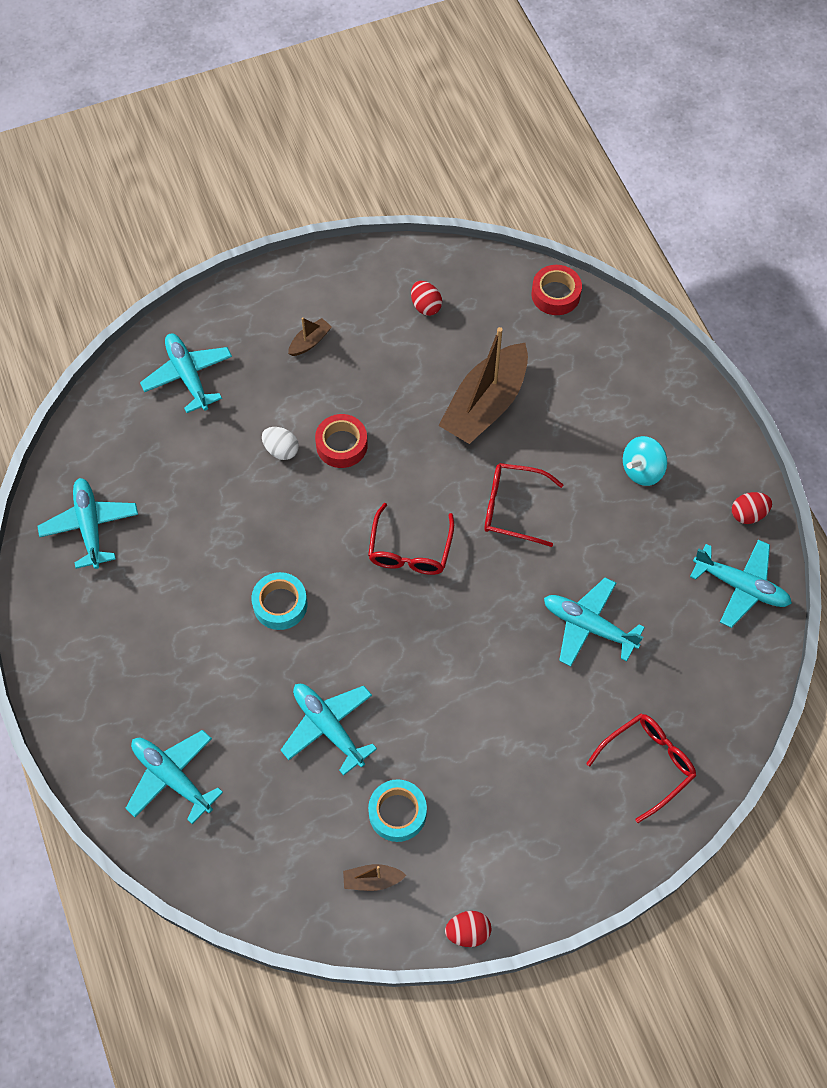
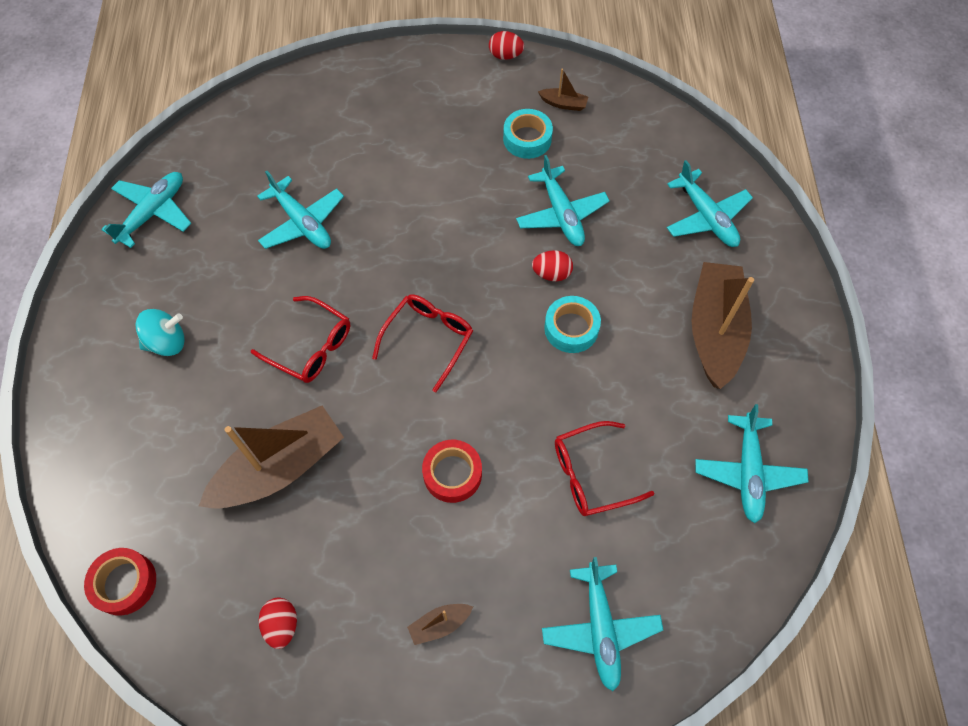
camera: 160 degrees left, 0 degrees up
(141, 648) = (715, 331): none -> brown boat
(281, 450) = (519, 491): white egg -> none
(648, 764) = (316, 113): red glasses -> red glasses (591, 474)
(741, 586) = (153, 212): turquoise plane -> turquoise plane turned 75 degrees clockwise
(748, 514) = (101, 269): red egg -> red egg (551, 274)

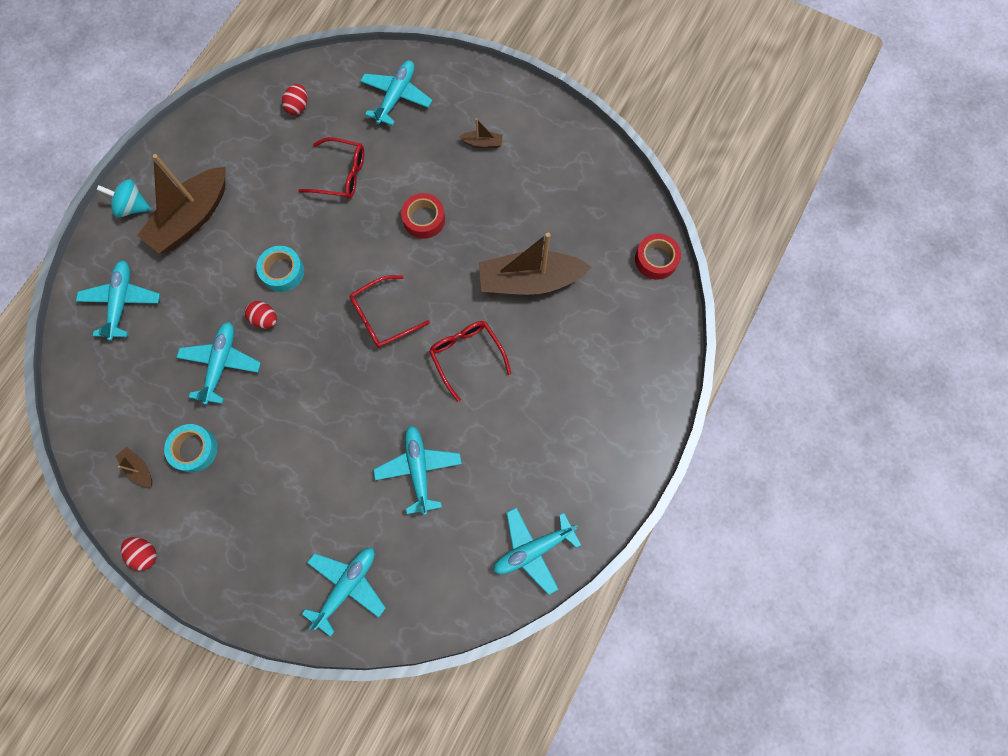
camera: 150 degrees left, 10 degrees up
(167, 342) = (567, 417): turquoise spinning top -> turquoise spinning top (132, 206)
(282, 625) = (572, 188): red egg -> red egg (298, 107)
(748, 472) = (249, 127): turquoise plane -> turquoise plane (347, 586)

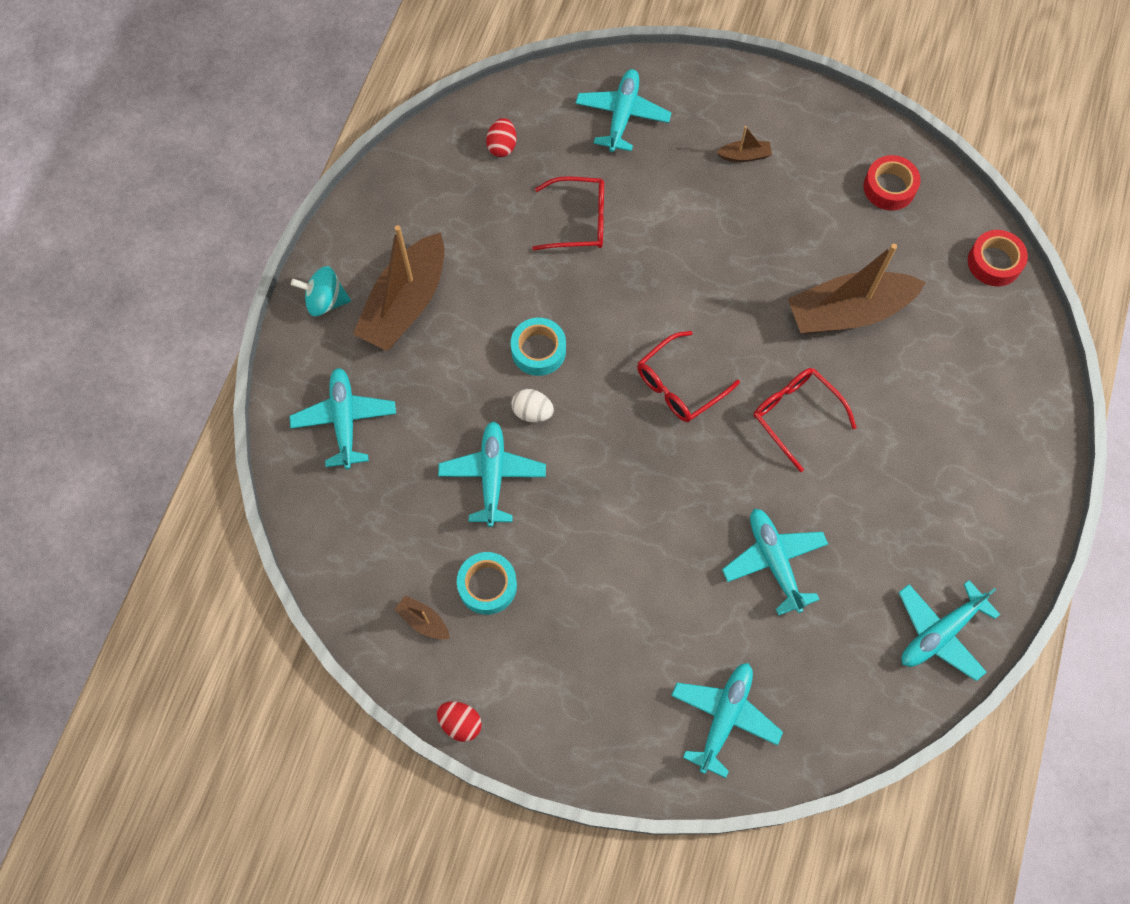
camera: 10 degrees left, 5 degrees down
(265, 319) = (532, 412): red egg -> white egg
(424, 219) = (697, 259): red tape -> red tape (889, 187)

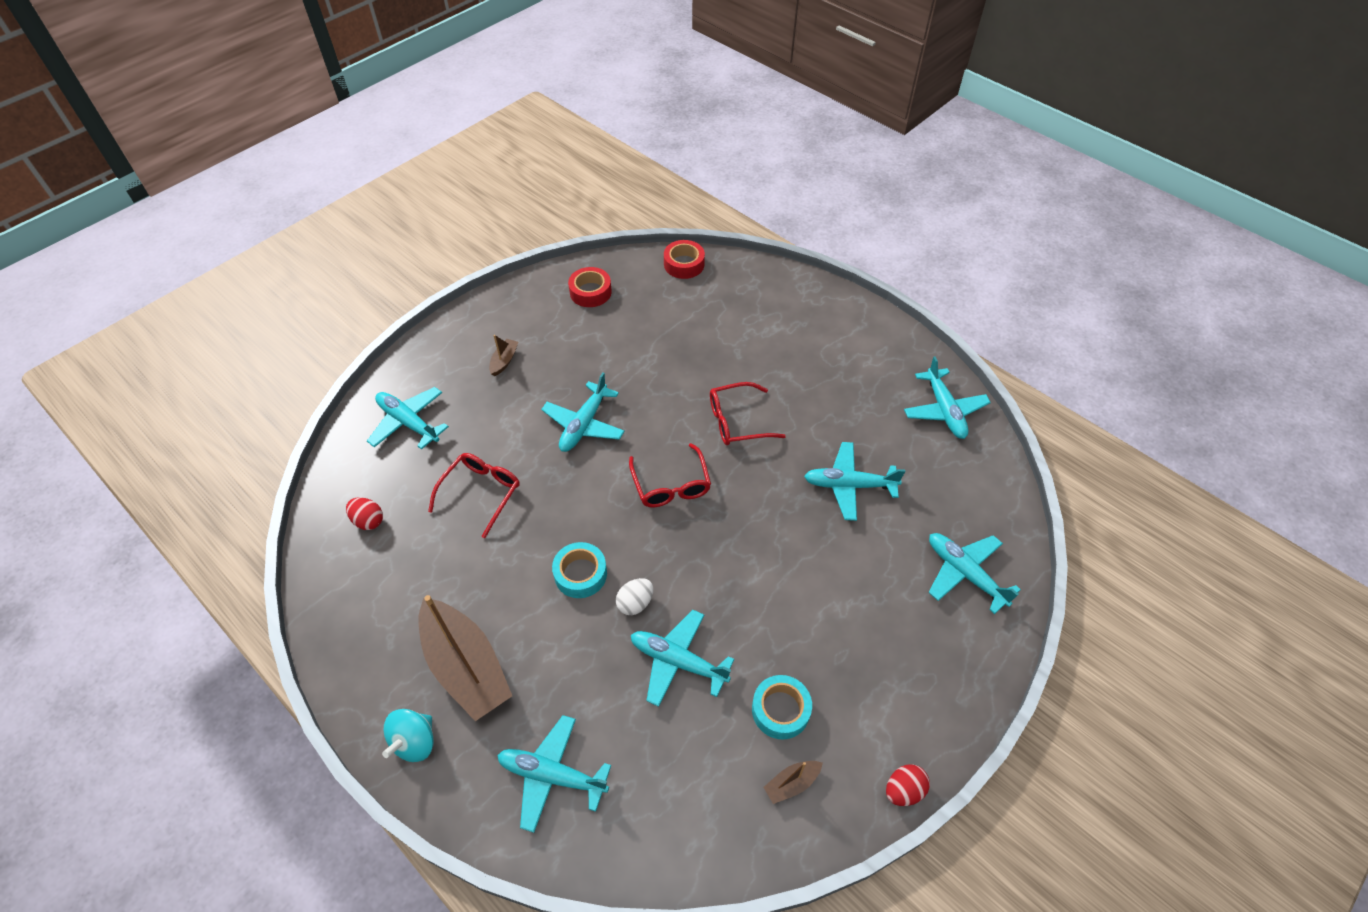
camera: 65 degrees left, 15 degrees down
(707, 270) = (584, 424): none -> turquoise plane
(848, 312) = (673, 356): brown boat -> none

